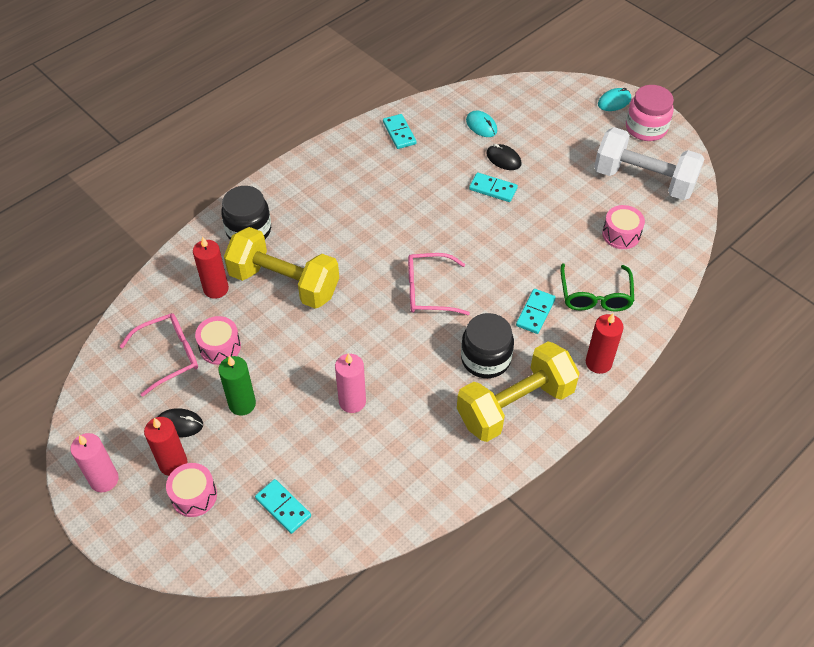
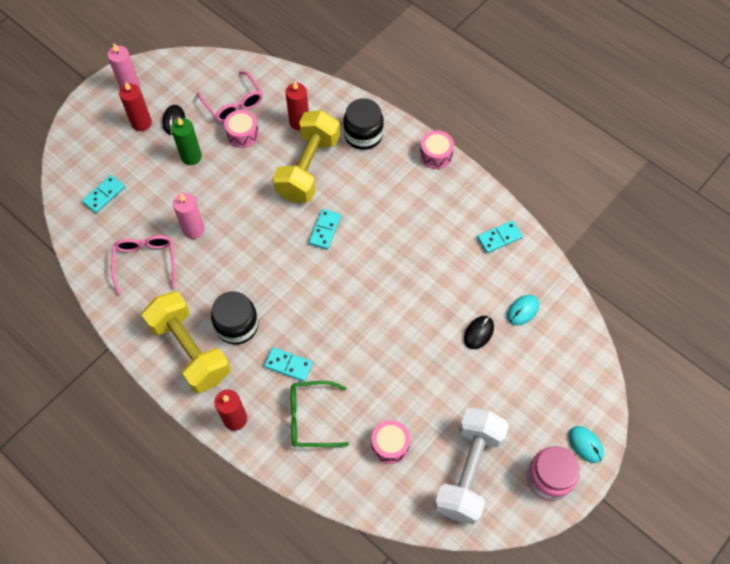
camera: 85 degrees right, 10 degrees up
(194, 496) = (115, 140): pink drum -> pink drum (435, 155)
(429, 291) = (307, 276): pink glasses -> pink glasses (146, 262)
(493, 189) = (436, 324): turquoise domino -> turquoise domino (325, 230)

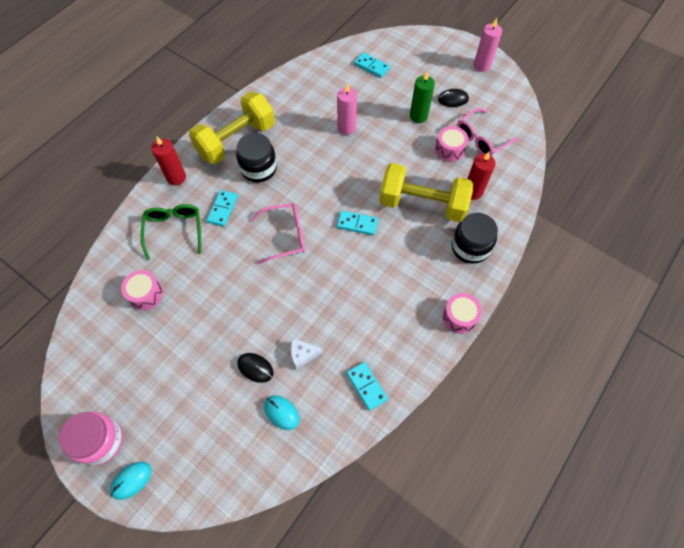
camera: 85 degrees right, 0 degrees up
(141, 123) = (446, 78): red candle -> none
(146, 262) = (313, 101): pink glasses -> pink glasses (285, 236)
(467, 290) = (303, 354): none -> white cheese
(468, 471) = (115, 363): white dumbbell -> none

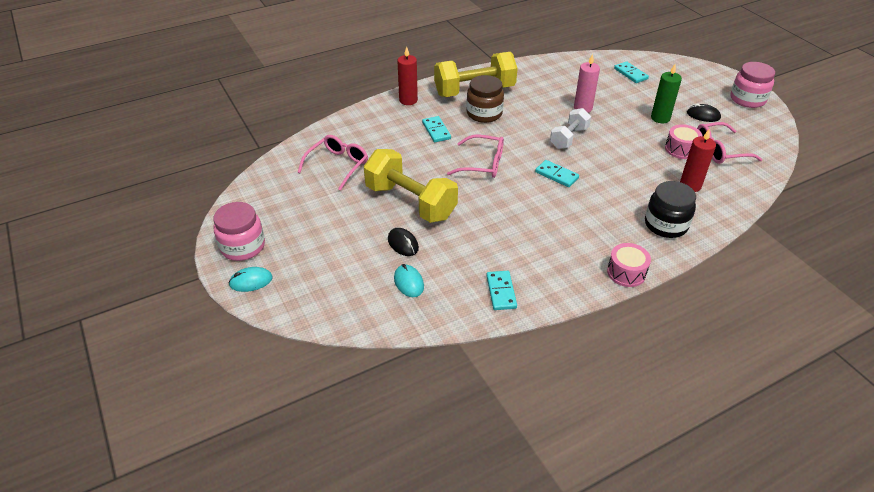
camera: 25 degrees right, 20 degrees down
(146, 294) = (338, 165): pink drum -> pink glasses
(174, 230) = (386, 133): green glasses -> none
(222, 209) = (436, 131): turquoise domino -> turquoise domino turned 60 degrees counterclockwise
(258, 168) = (484, 113): black jar -> brown jar
(303, 354) = (452, 249): white cheese -> none
(349, 172) = (569, 138): none -> white dumbbell
(422, 204) = (631, 180): yellow dumbbell -> yellow dumbbell (410, 202)
(482, 65) = (747, 99): pink candle -> pink jar

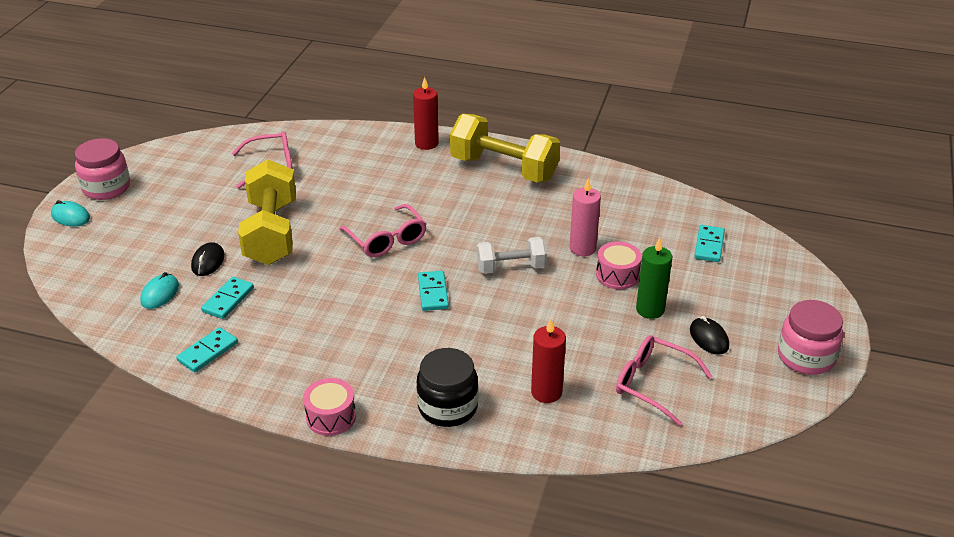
camera: 45 degrees right, 5 degrees down
(436, 131) = (401, 185): turquoise domino -> turquoise domino (228, 300)
(484, 113) = (473, 195): brown jar -> none
(681, 149) = (609, 353): pink drum -> pink drum (617, 275)

